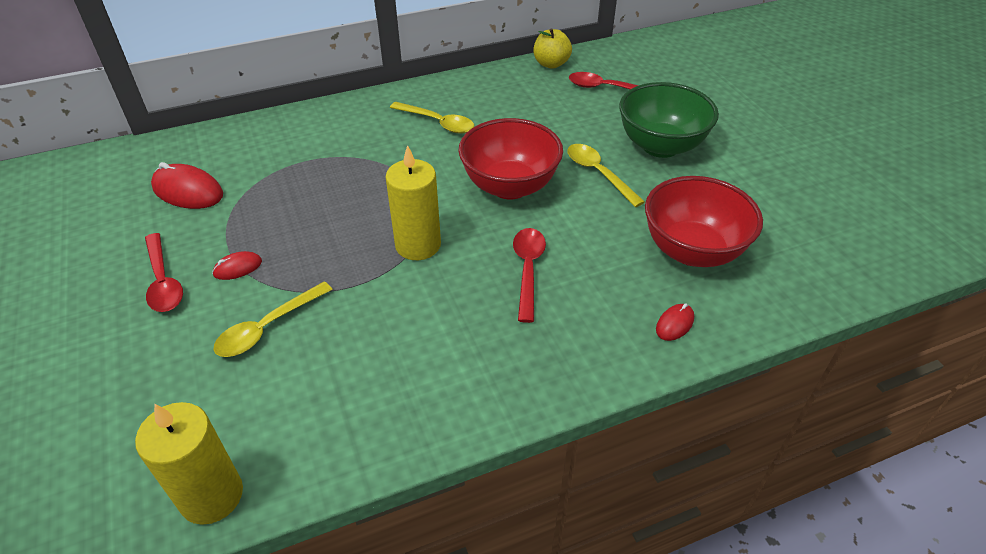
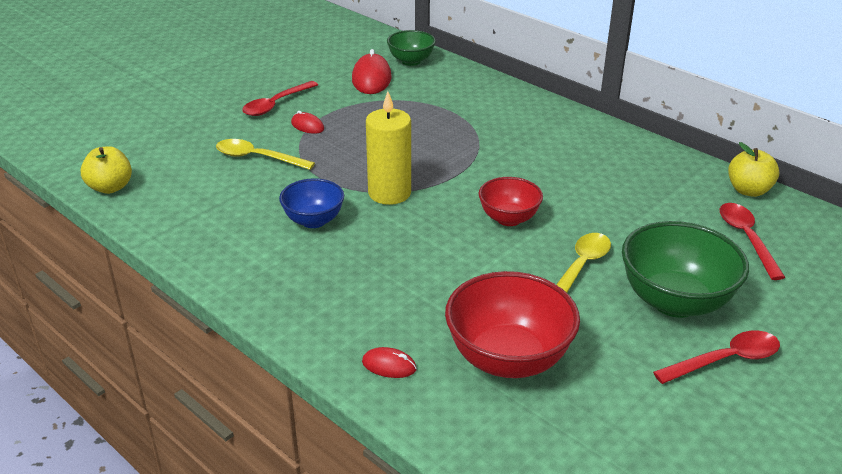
camera: 65 degrees right, 10 degrees down
(182, 153) = (411, 61): none -> green bowl
(211, 496) = (110, 187): yellow candle -> yellow apple
(427, 313) = (313, 220): none -> blue bowl
(438, 123) = (565, 154): yellow spoon -> none
(509, 186) = (508, 219): red bowl -> red bowl, size x0.59
(528, 270) = (401, 258): red spoon -> red spoon (725, 360)

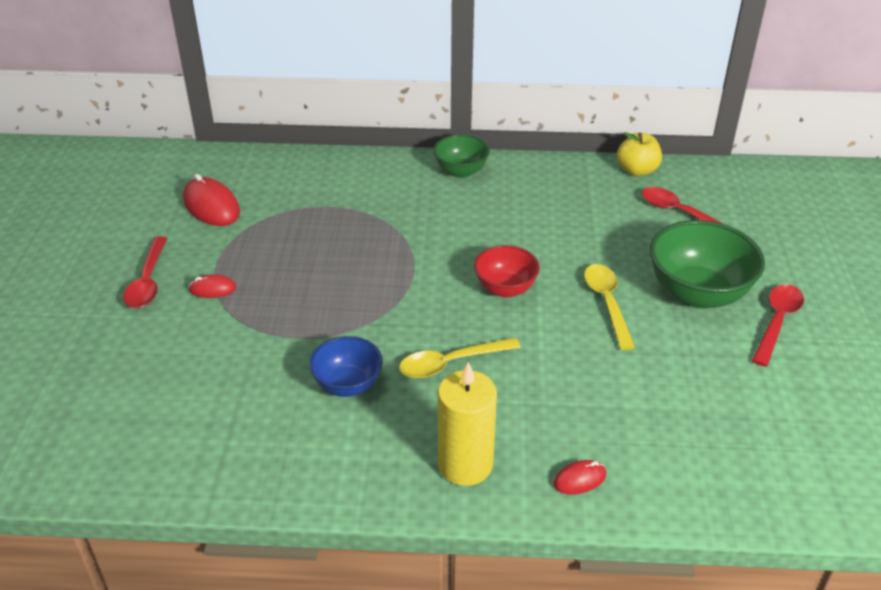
camera: 40 degrees left, 5 degrees up
(110, 187) = (87, 472): yellow apple -> none
(257, 158) = (207, 350): yellow spoon -> yellow spoon (451, 363)
(389, 193) = (380, 319): yellow candle -> yellow candle (465, 464)
(411, 61) = (226, 169): green bowl -> green bowl (461, 171)
(508, 359) = (652, 414): red bowl -> none

